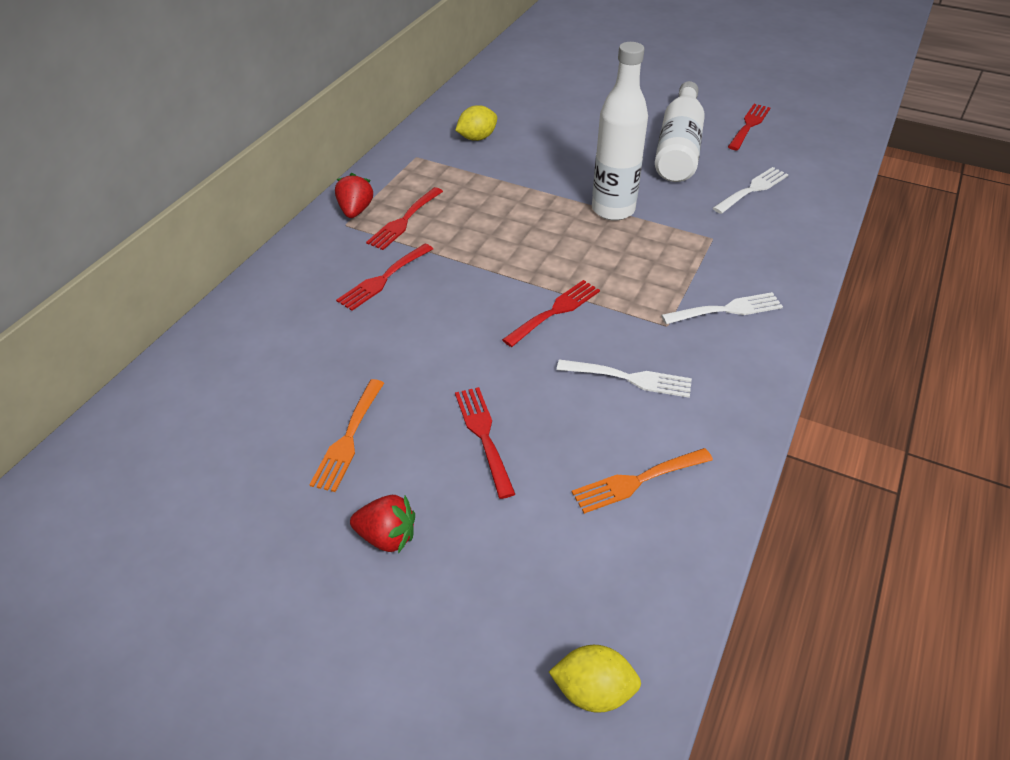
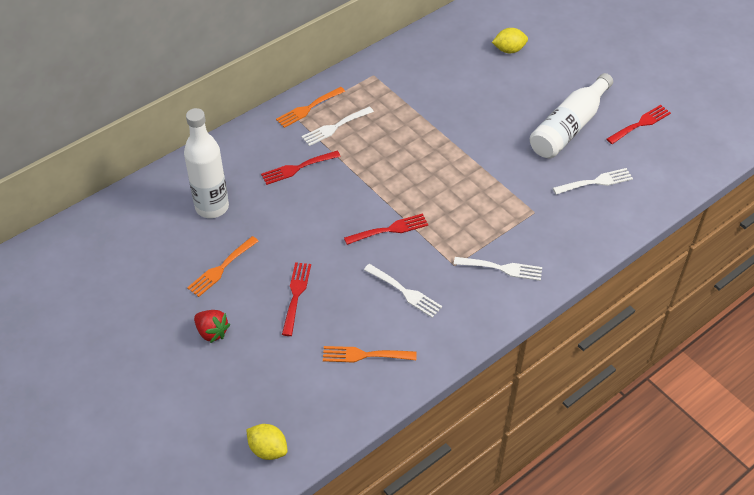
camera: 25 degrees right, 5 degrees up
(355, 211) = (308, 108): red strawberry -> orange fork
(404, 221) = (335, 127): red fork -> white fork
(477, 138) = (426, 71): yellow lemon -> yellow lemon (509, 50)
(613, 210) = (481, 165): white bottle -> white bottle (212, 207)

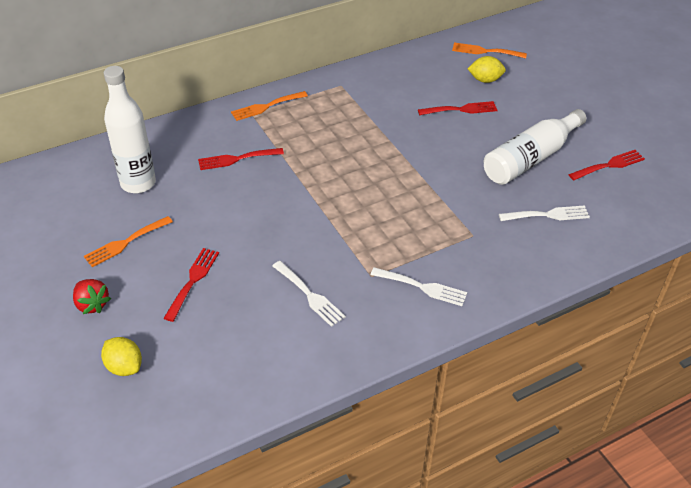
camera: 10 degrees right, 5 degrees down
(268, 449) = (105, 439): yellow lemon -> yellow lemon (124, 367)
(335, 127) = (287, 127): white fork -> none
(364, 355) = (245, 354): orange fork -> orange fork (485, 51)
(390, 229) = (313, 230): red fork -> red fork (461, 109)

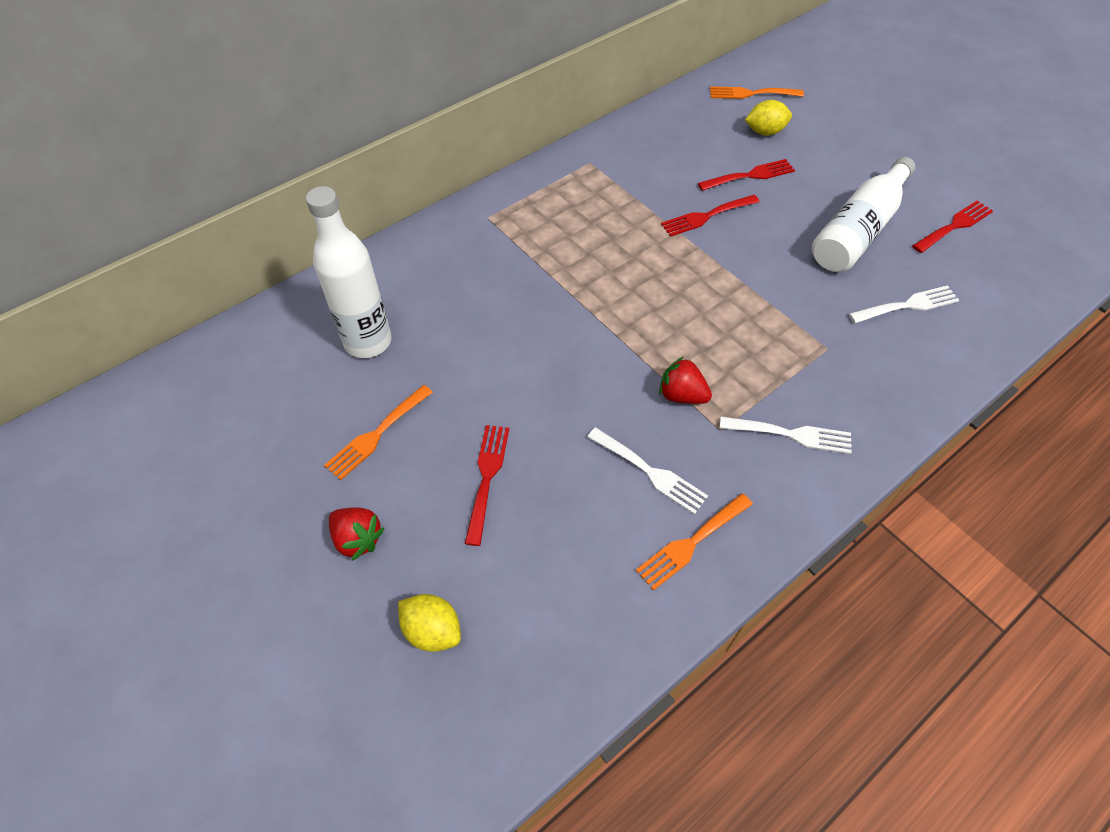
camera: 10 degrees left, 10 degrees up
(237, 159) = (489, 286): red fork -> red fork (706, 216)
(266, 107) = (504, 205): orange fork -> orange fork (691, 543)
(351, 250) = (681, 395): none -> red strawberry

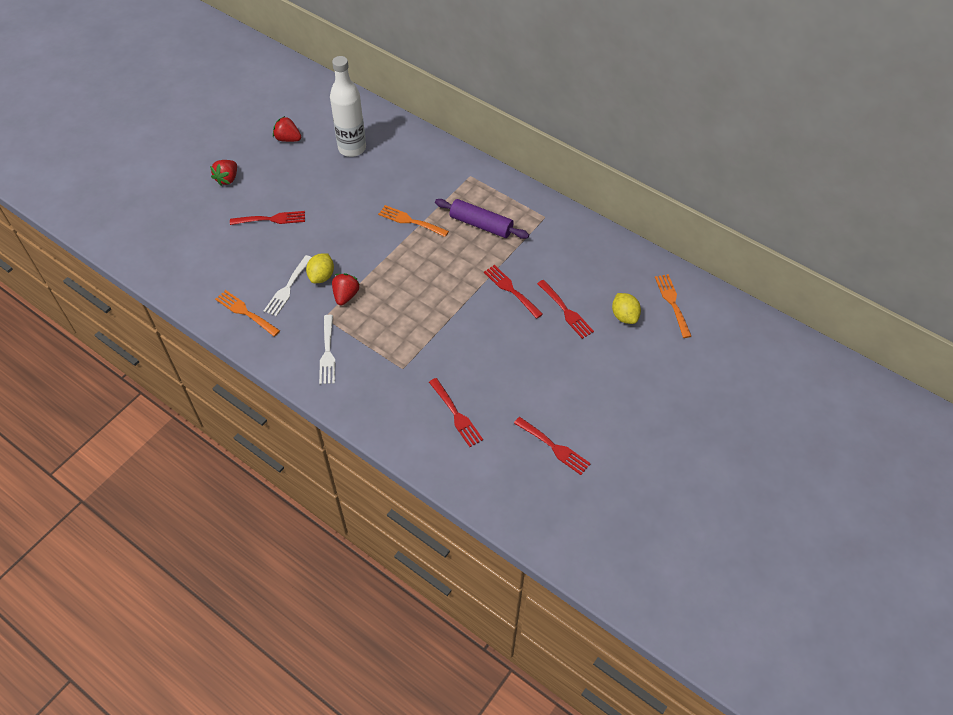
camera: 75 degrees right, 0 degrees up
(300, 428) = (288, 139): none -> red strawberry
(377, 434) = (290, 169): orange fork -> orange fork (410, 221)
(432, 630) = (183, 218): yellow lemon -> yellow lemon (321, 276)
(584, 223) = (481, 225): none -> purple rolling pin
(858, 230) = (527, 382): white bottle -> none
(907, 305) = (456, 415): white fork -> red fork

